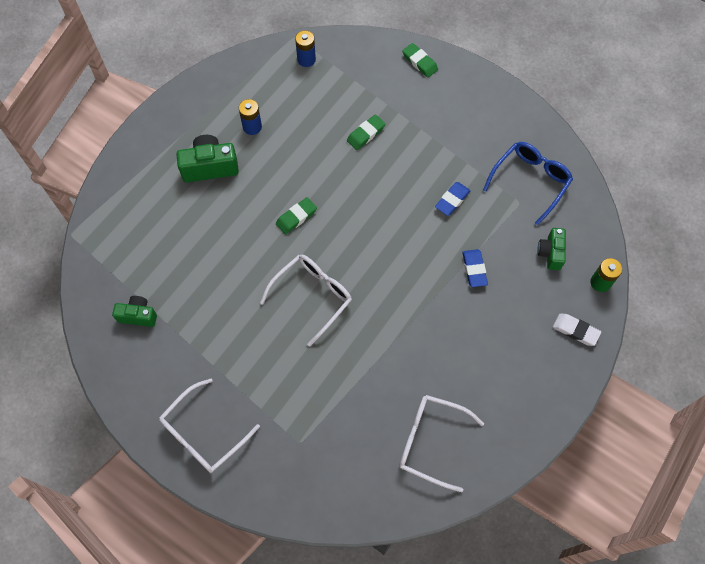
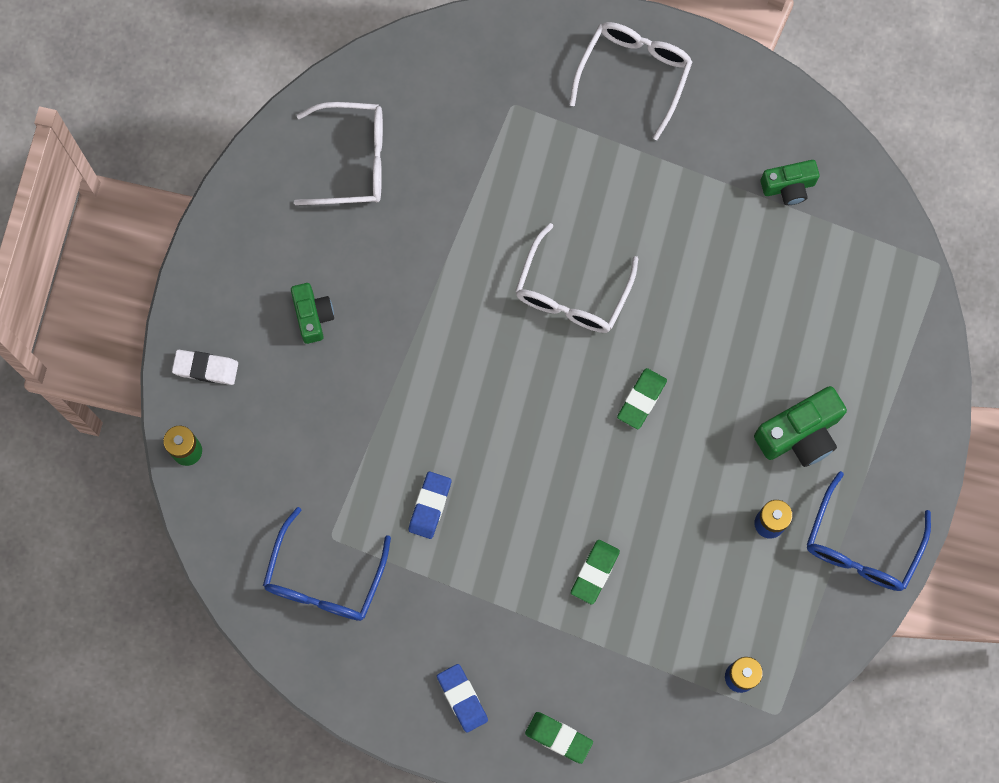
camera: 160 degrees right, 10 degrees up
(205, 99) = (861, 545): none -> blue glasses
(474, 269) = (366, 409): blue eraser -> blue eraser (462, 698)
(550, 253) = (267, 471): green camera -> green camera (313, 316)

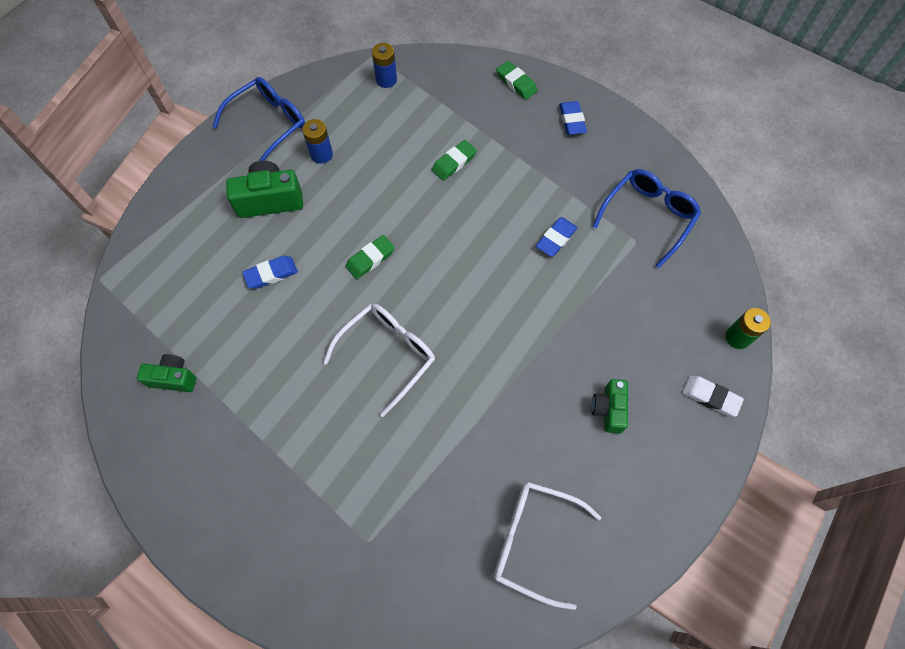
camera: 160 degrees left, 10 degrees down
(634, 74) = (246, 530): white glasses -> none
(747, 340) = (271, 274): none -> blue eraser

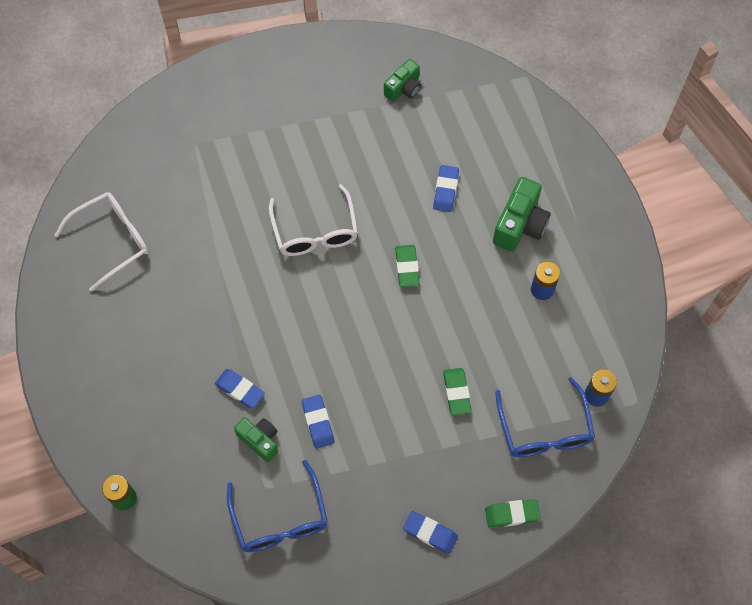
camera: 125 degrees right, 0 degrees up
(269, 124) = (607, 265): blue glasses -> blue glasses (544, 430)
(579, 314) = (240, 390): none -> blue eraser
(608, 409) = (152, 353): green camera -> green camera (260, 440)
(710, 397) = (100, 434): white eraser -> none

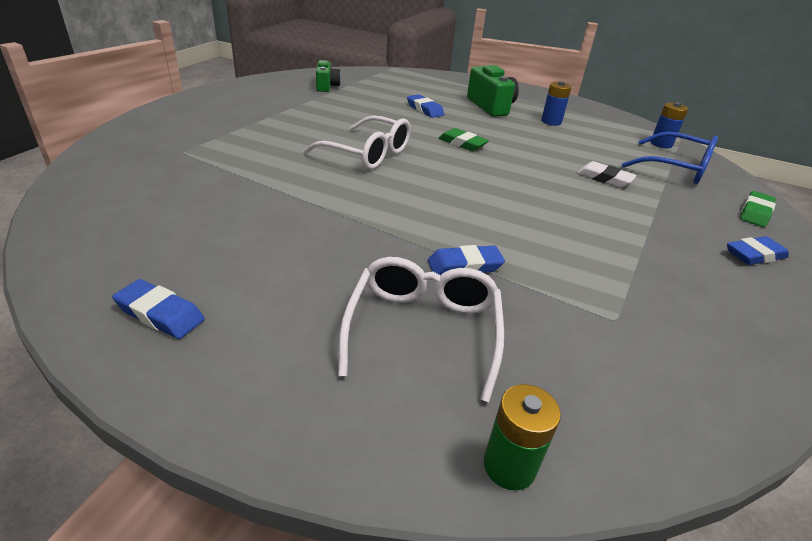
camera: 50 degrees left, 30 degrees down
(112, 240) = (155, 237): white glasses -> white glasses (423, 330)
(260, 440) = (545, 288): green camera -> none
(280, 518) = (671, 332): blue glasses -> none
(318, 422) = (563, 245): blue eraser -> blue eraser (160, 314)
(456, 392) = (604, 178): green eraser -> white eraser

